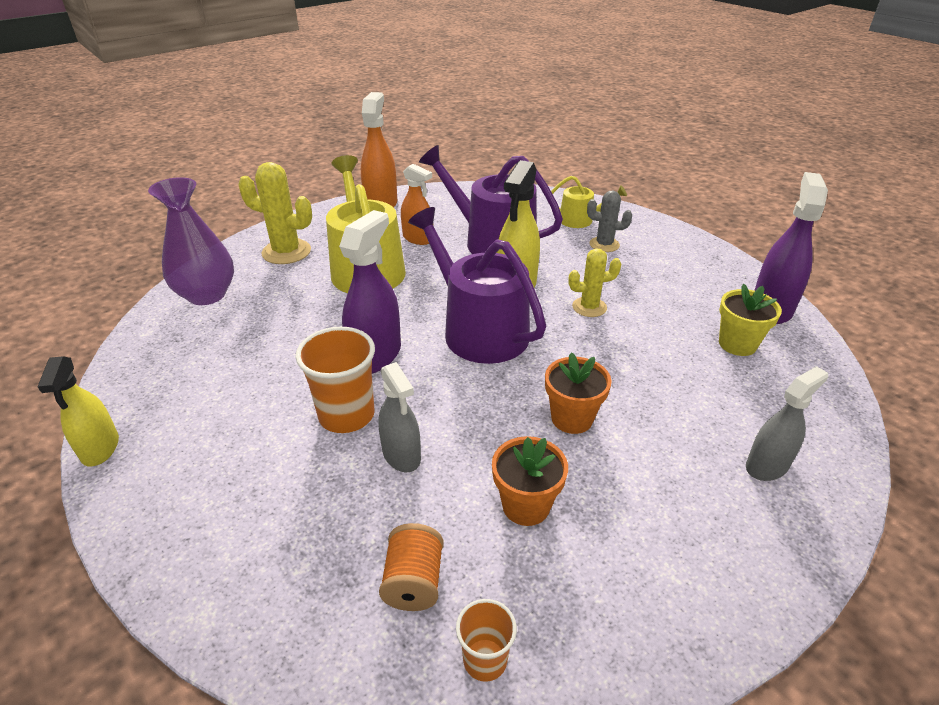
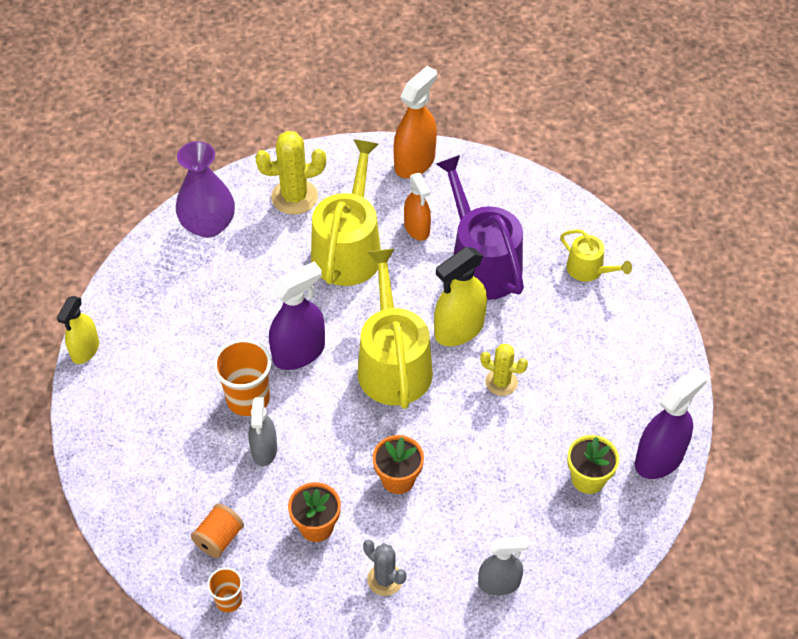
camera: 30 degrees right, 15 degrees up
(286, 252) = (294, 197): yellow cactus -> yellow cactus turned 60 degrees counterclockwise
(479, 329) = (393, 363): purple watering can -> yellow watering can
(604, 244) = (582, 314): grey cactus -> grey cactus (385, 579)

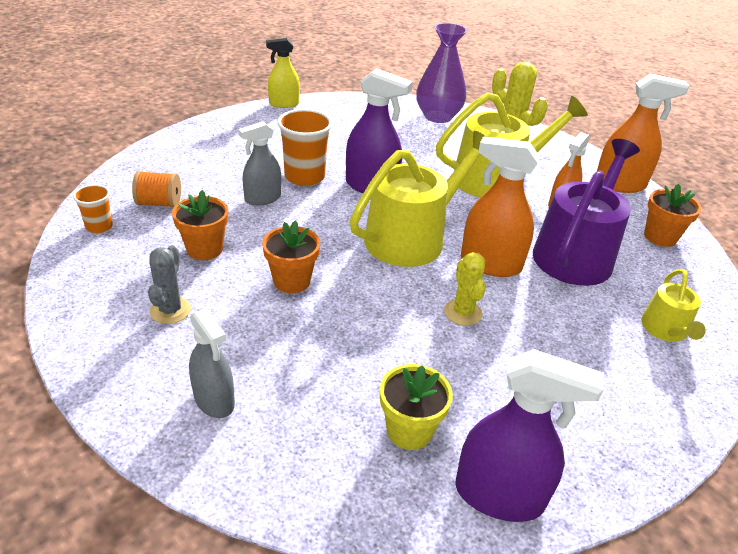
camera: 55 degrees right, 15 degrees down
(459, 329) = (490, 264): yellow spray bottle -> orange spray bottle
(496, 191) = (660, 237): none -> orange flower pot

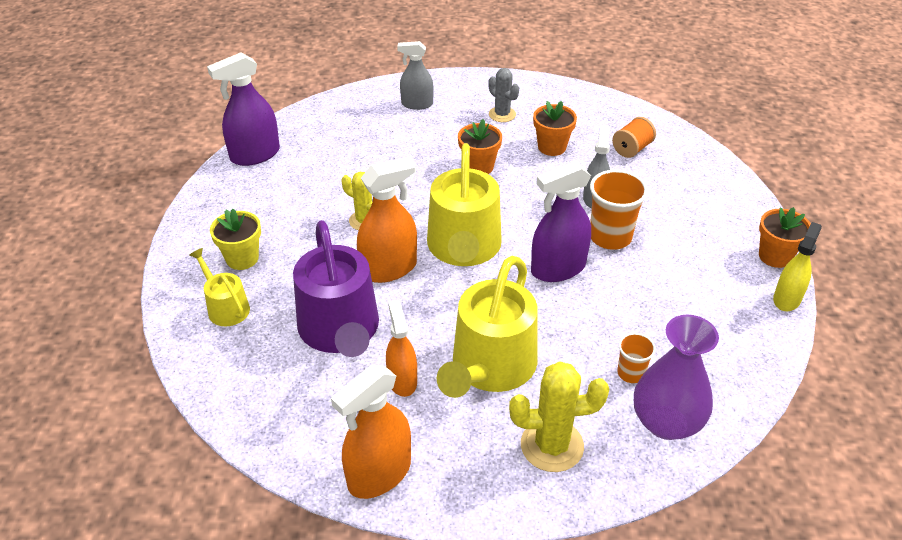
camera: 135 degrees right, 5 degrees up
(99, 226) = (622, 117): orange cup -> orange cup (631, 373)
(409, 430) = (321, 149): yellow flower pot -> yellow flower pot (242, 258)
(660, 237) = (286, 415): orange flower pot -> orange flower pot (775, 256)

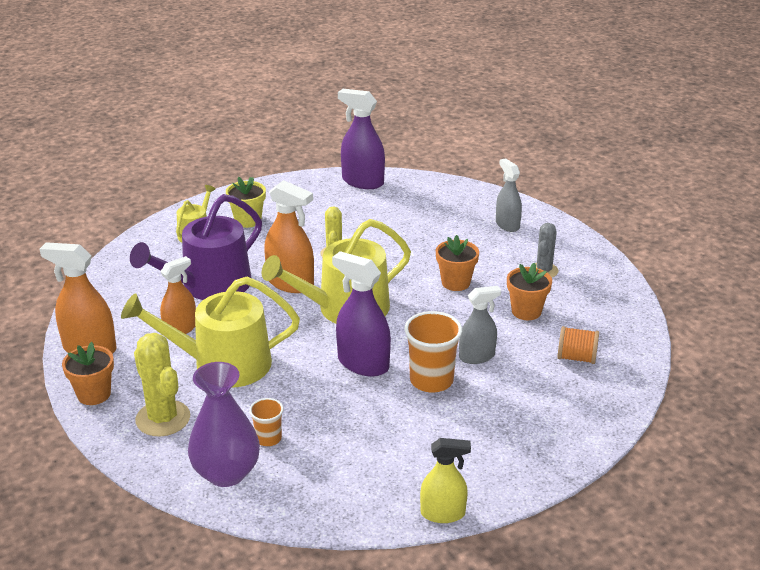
camera: 60 degrees right, 10 degrees down
(775, 256) = (501, 492): orange flower pot -> orange flower pot (94, 394)

